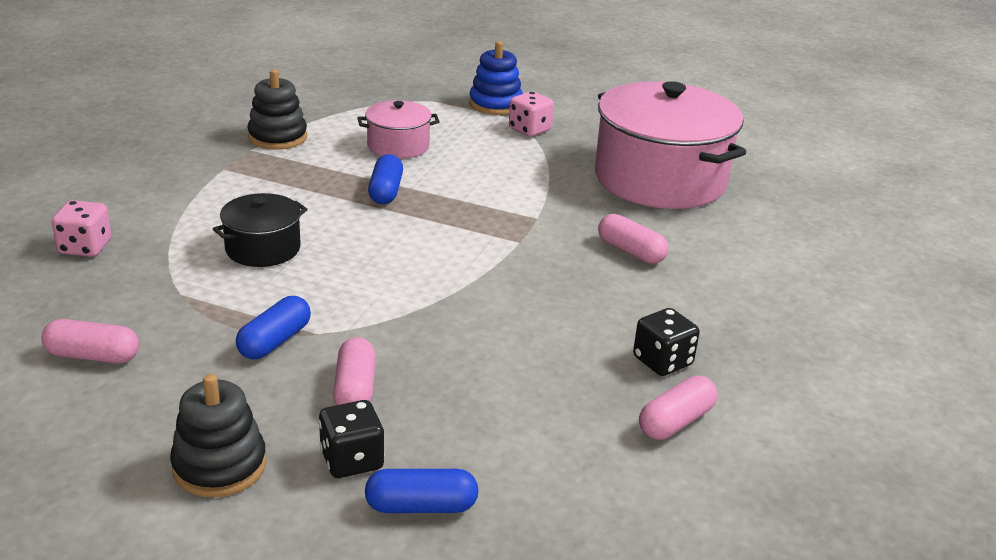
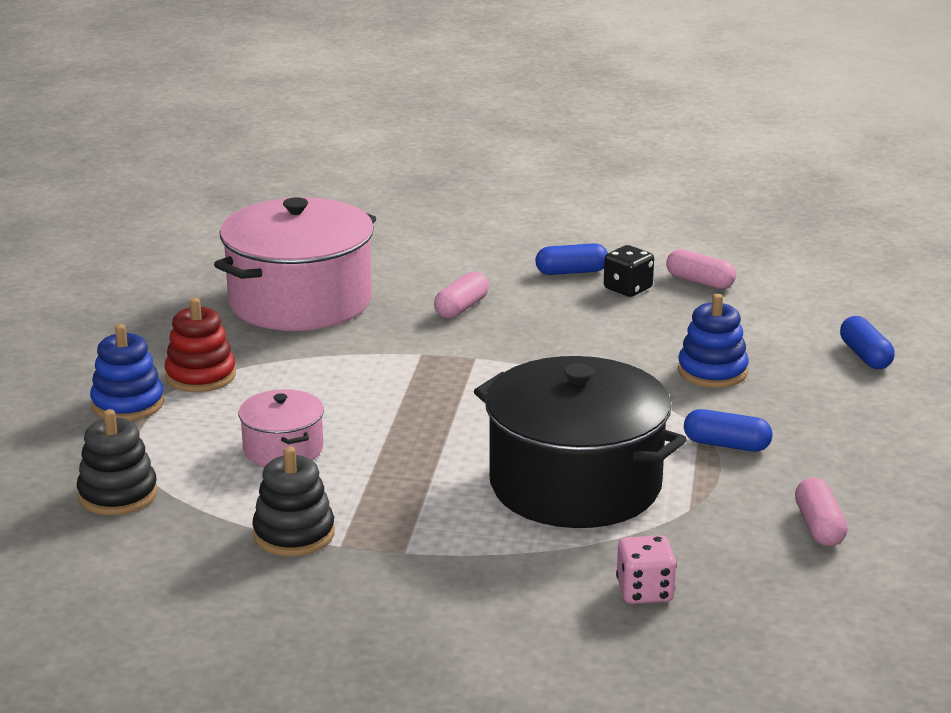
camera: 100 degrees left, 5 degrees down
(219, 466) = (895, 434): black stacking toy -> black stacking toy (118, 495)
(263, 248) = (575, 484): black pot -> black pot, size x2.08
(352, 460) = (843, 386): black dice -> none
(355, 389) = (761, 398): pink capsule -> none
(385, 191) = (407, 438): blue capsule -> blue capsule (571, 272)
(432, 371) = (712, 372): none -> blue stacking toy
(529, 130) = (200, 376): pink dice -> red stacking toy

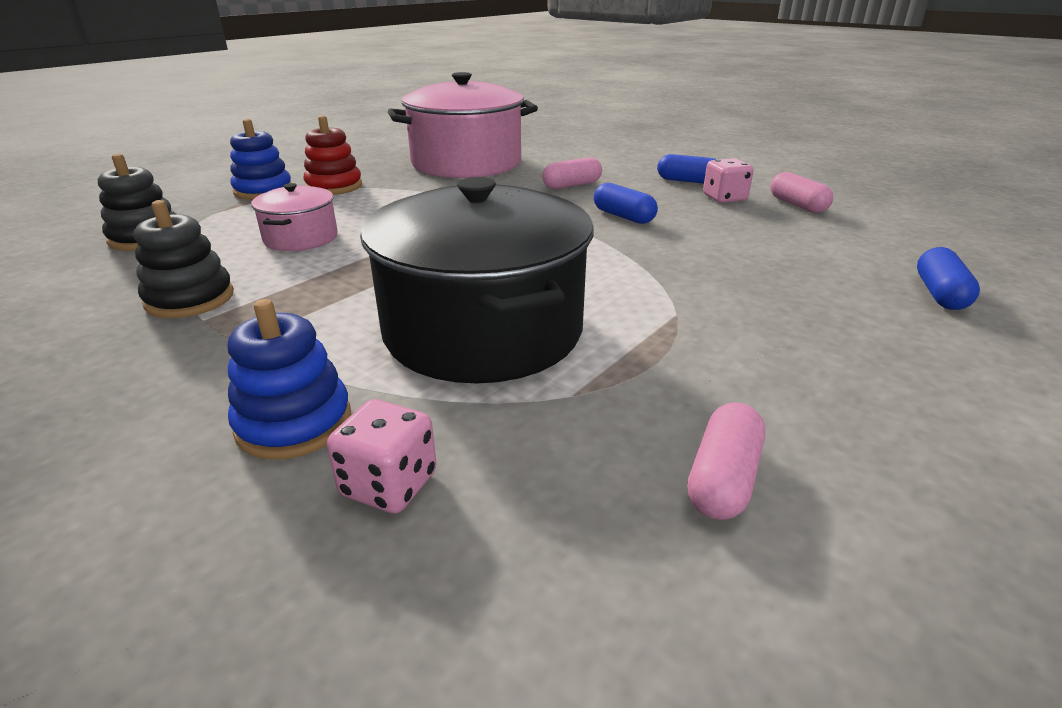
camera: 30 degrees right, 5 degrees up
(628, 288) = (724, 198): black dice -> pink dice
(712, 372) = (743, 269): blue stacking toy -> blue stacking toy (294, 423)
(726, 445) = (691, 338): blue capsule -> blue capsule (623, 216)

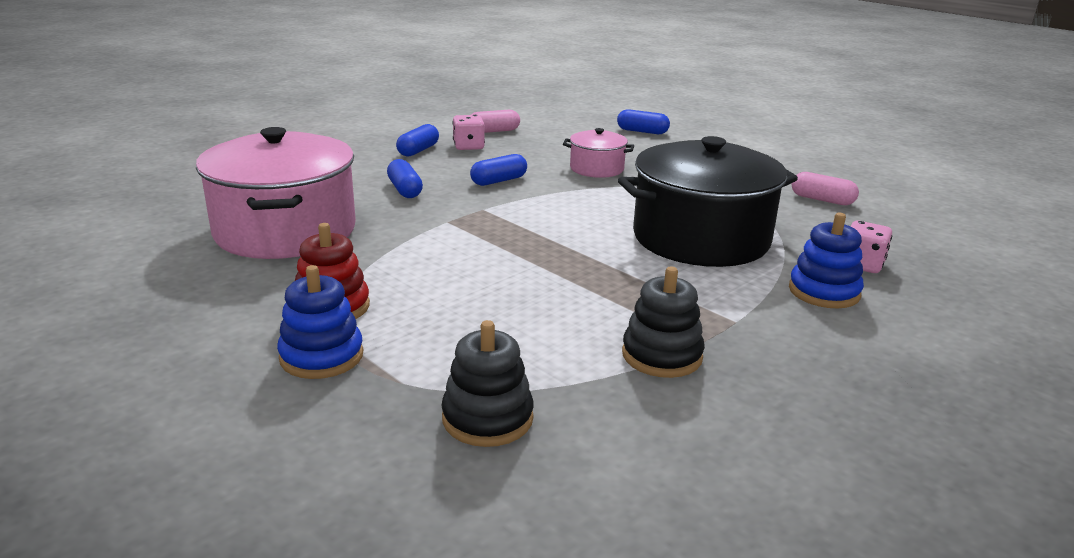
camera: 85 degrees left, 5 degrees down
(301, 238) = (514, 314): pink pot -> pink pot (597, 169)
(572, 185) = (405, 190): pink capsule -> blue capsule

